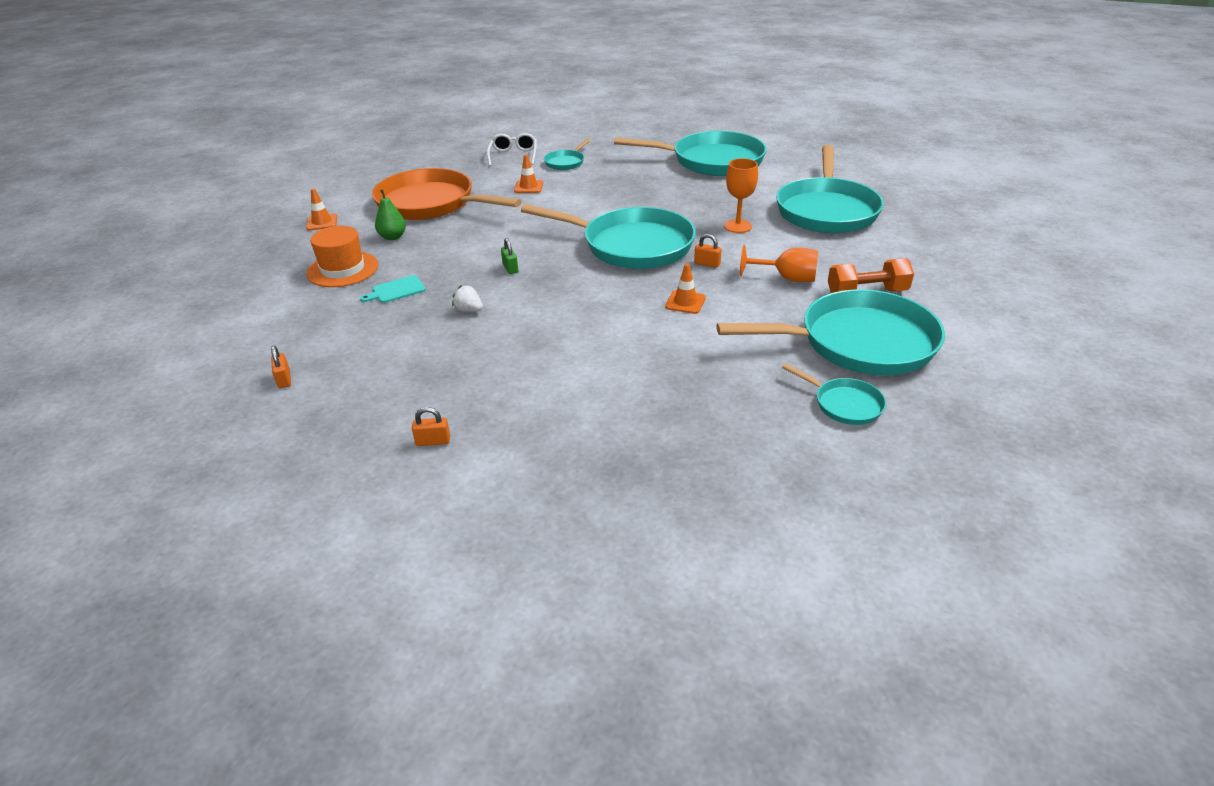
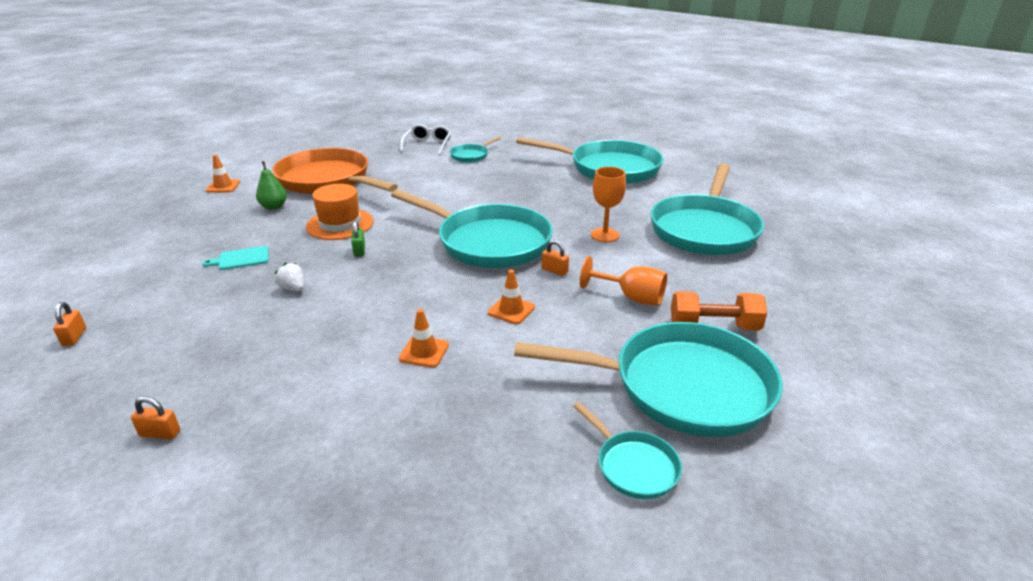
camera: 10 degrees right, 5 degrees down
(343, 269) = (209, 232): orange hat -> orange hat (340, 224)
(528, 187) = (424, 174): orange traffic cone -> orange traffic cone (424, 352)

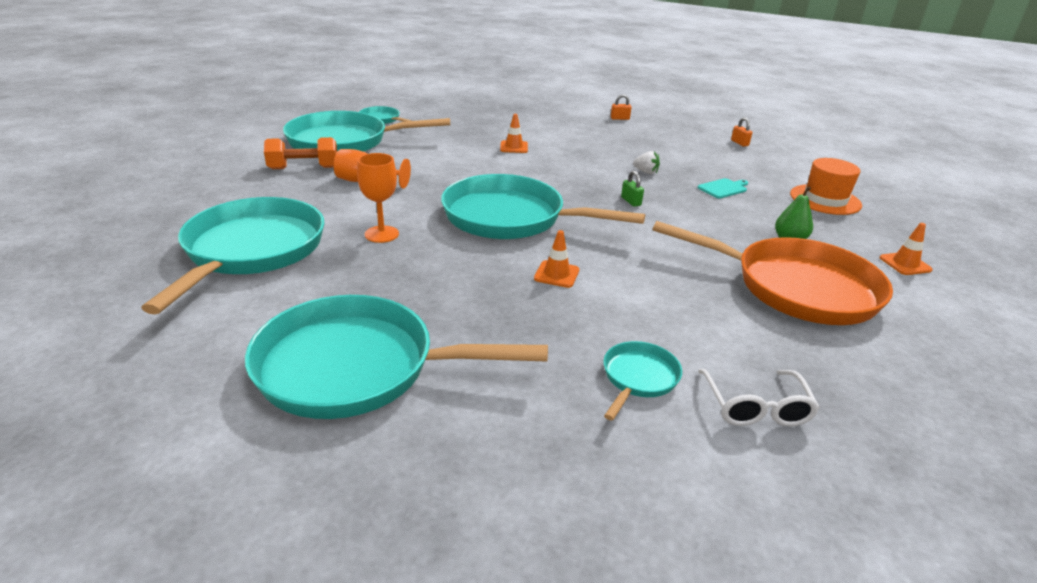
camera: 165 degrees right, 0 degrees up
(340, 224) = (685, 225): orange hat -> orange hat (825, 199)
(511, 310) = (464, 169): orange traffic cone -> orange traffic cone (556, 274)
(554, 271) = (435, 196): orange padlock -> none

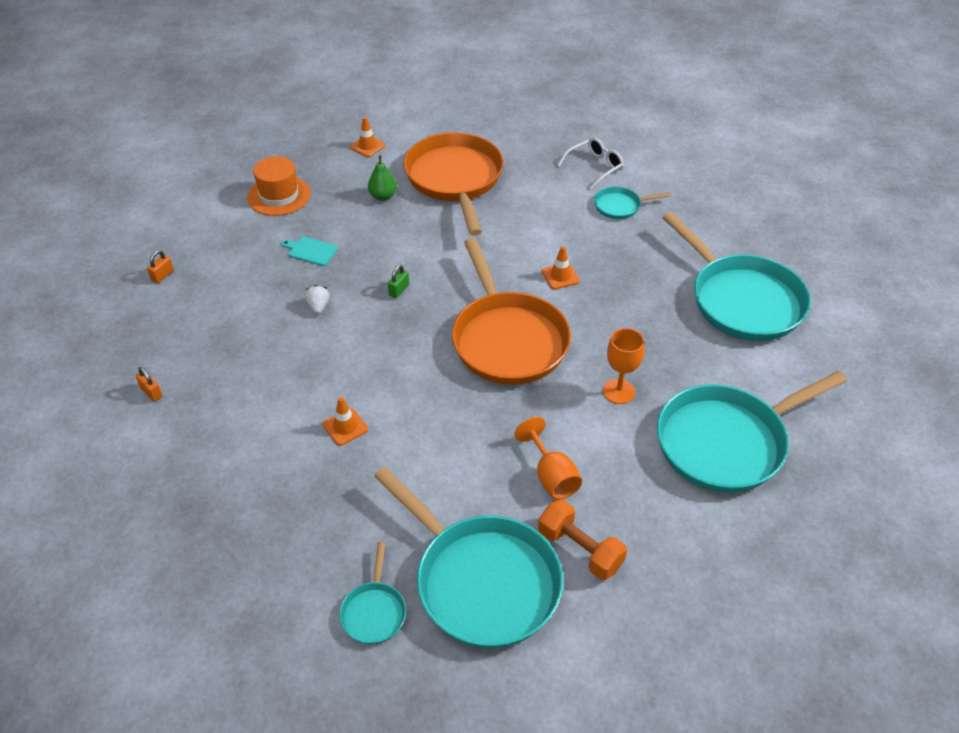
camera: 125 degrees left, 15 degrees up
(511, 218) = (507, 339): turquoise pan -> orange pan

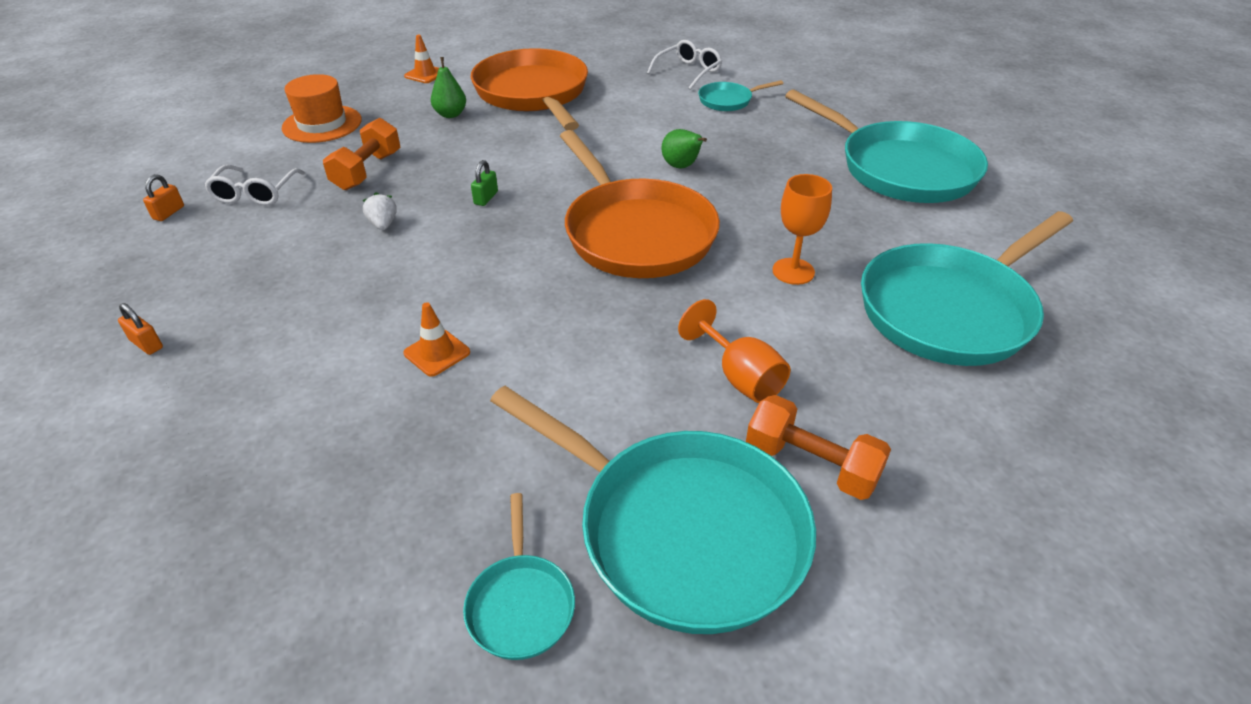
camera: 10 degrees left, 5 degrees down
(225, 264) = (255, 193): none -> white glasses
(311, 251) = (367, 171): turquoise cutting board -> orange dumbbell
(560, 276) = (681, 166): orange traffic cone -> green pear

